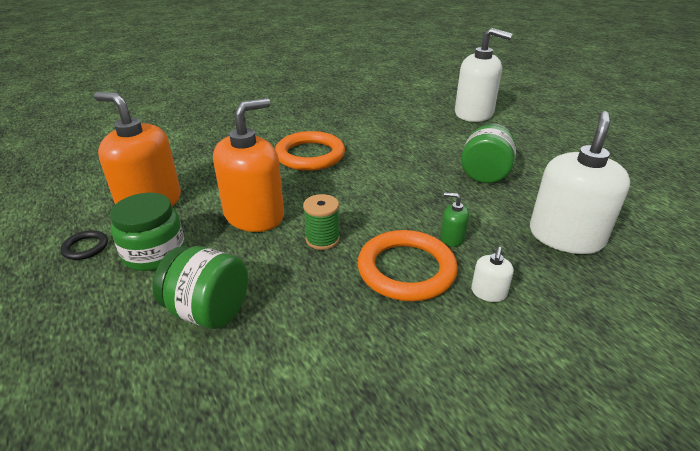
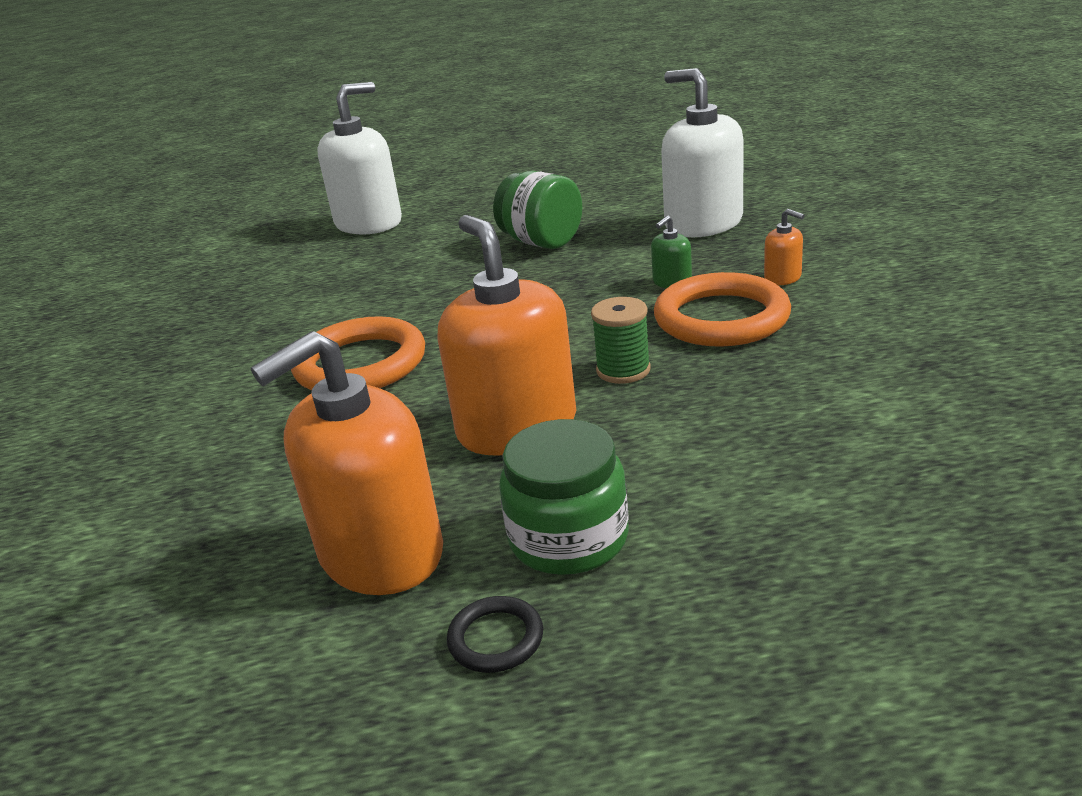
camera: 65 degrees left, 5 degrees down
(208, 311) = (752, 475): green jar -> none
(488, 292) = (783, 278): white soap dispenser -> orange soap dispenser

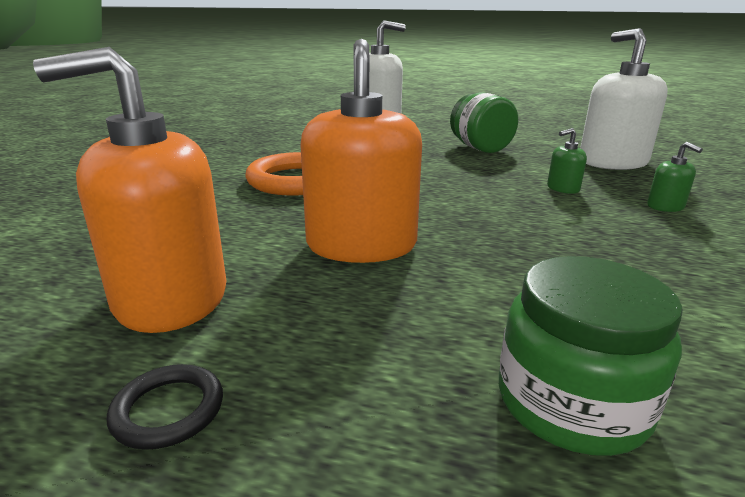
camera: 20 degrees right, 5 degrees down
(568, 538) = (321, 342): green jar -> green jar (571, 402)
(623, 370) = (479, 231): green spool -> none
(721, 318) = (591, 219): orange ring -> none
(783, 278) = (665, 207): orange soap dispenser -> green soap dispenser

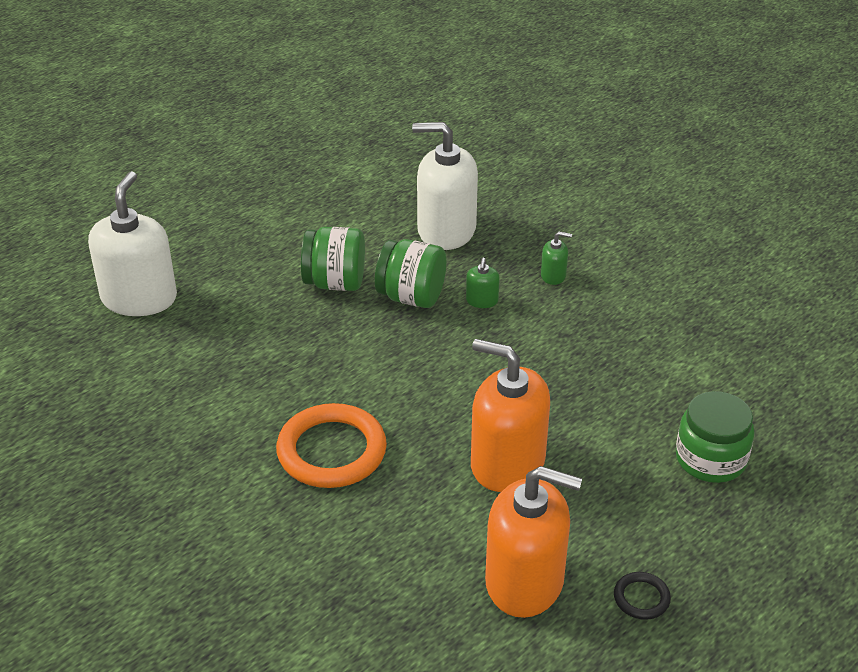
camera: 60 degrees left, 15 degrees up
(170, 298) = (525, 581): orange soap dispenser -> orange soap dispenser turned 90 degrees counterclockwise
(513, 168) = (411, 297): none -> green jar

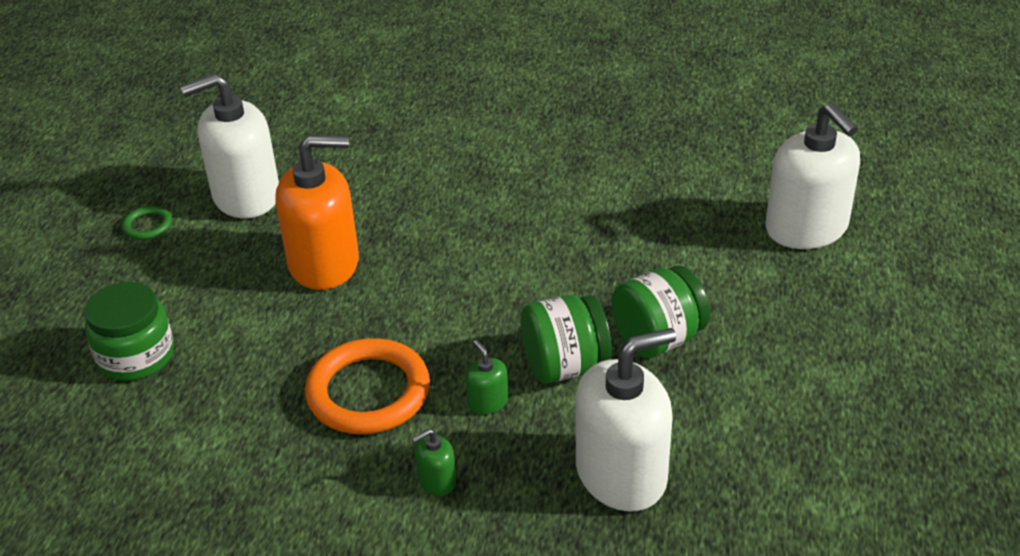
camera: 145 degrees right, 0 degrees up
(331, 451) = (478, 203): orange ring -> orange ring (368, 392)
(525, 581) = (246, 196): orange soap dispenser -> white soap dispenser
(641, 598) = (148, 226): black ring -> green ring

